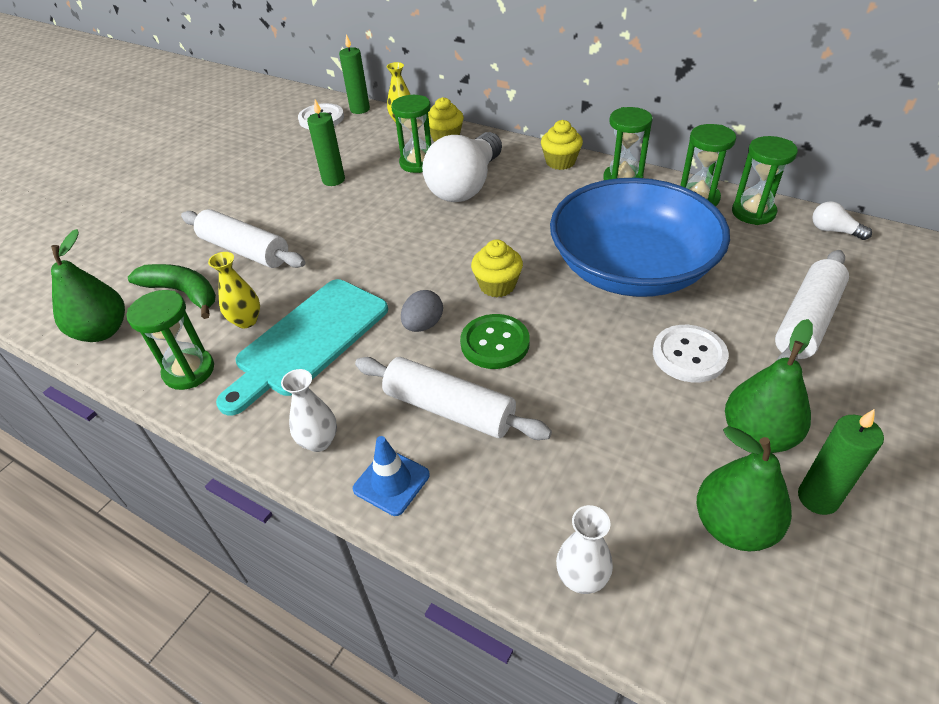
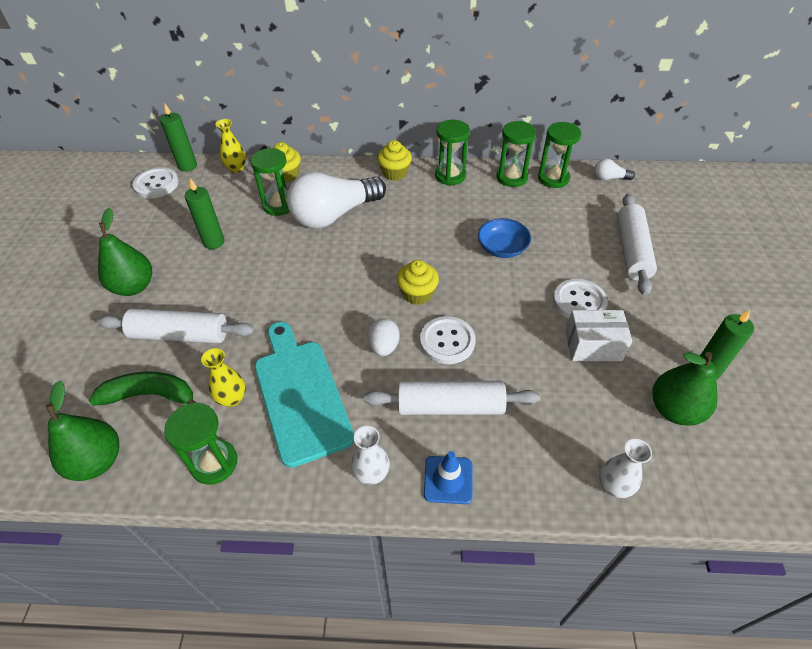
camera: 30 degrees left, 5 degrees up
(308, 341) = (300, 395): turquoise cutting board -> turquoise cutting board turned 150 degrees clockwise
(423, 325) = (384, 346): grey egg -> white egg
(466, 186) = (334, 215): white light bulb -> white light bulb turned 60 degrees clockwise
(495, 343) = (447, 341): green button -> white button
(631, 268) = (502, 248): blue bowl -> blue bowl, size x0.41
(671, 410) = (593, 345): none -> white box
(758, 435) = (652, 343): green pear -> green pear (134, 287)

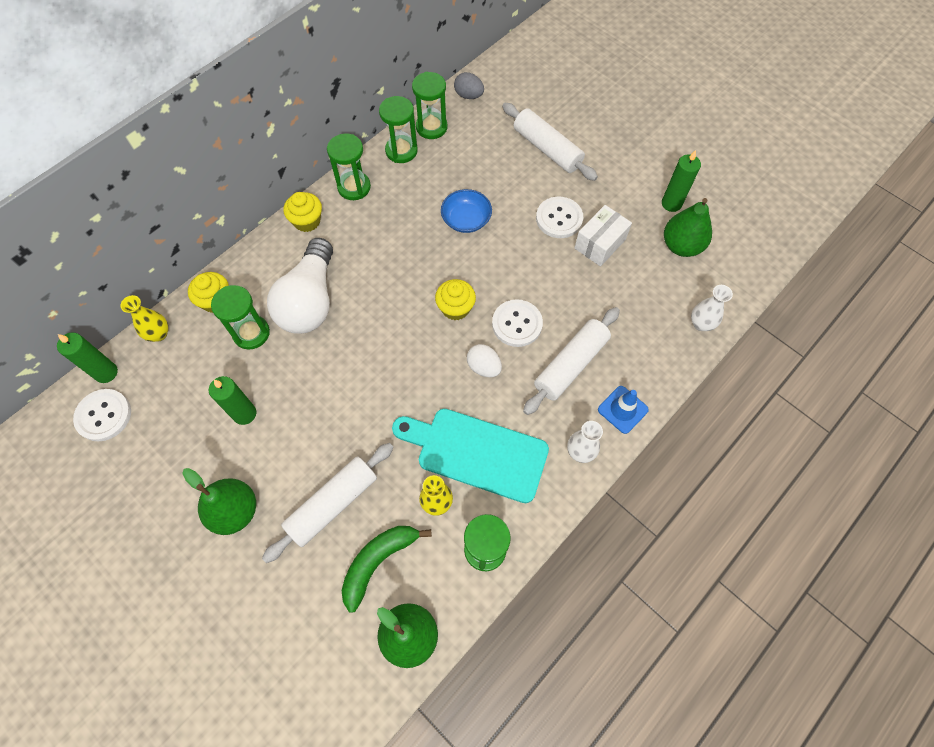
camera: 50 degrees left, 15 degrees up
(609, 178) = (468, 95): white light bulb -> grey egg

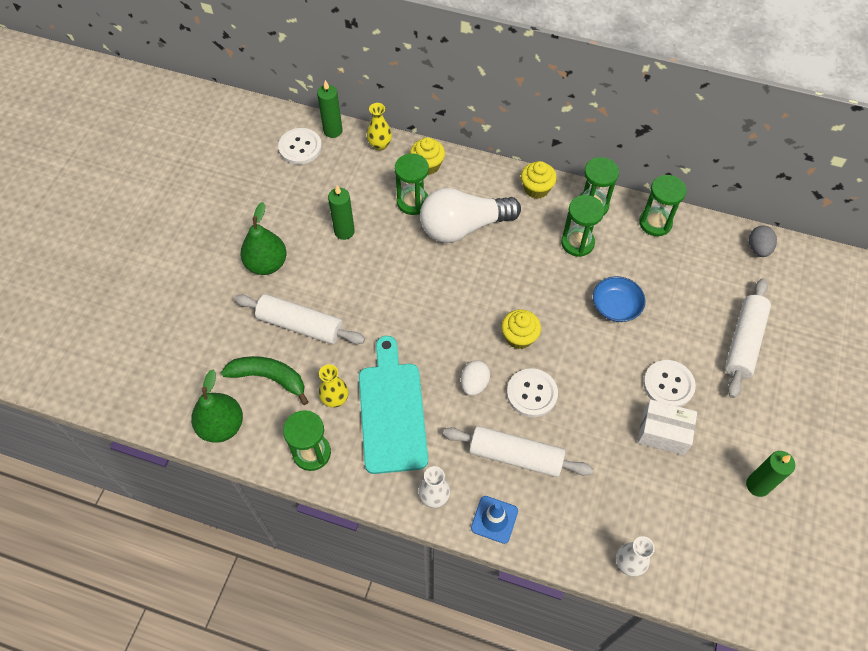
camera: 65 degrees right, 5 degrees down
(431, 127) = (698, 235): green hourglass -> green hourglass (577, 243)
(681, 246) = (711, 513): green pear -> none

